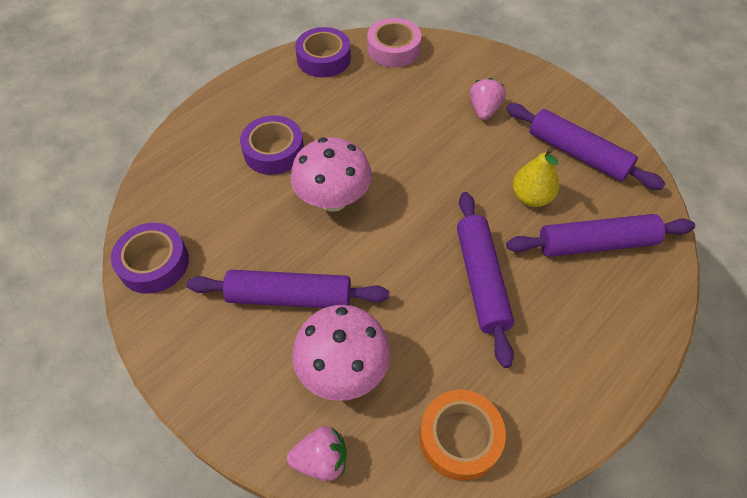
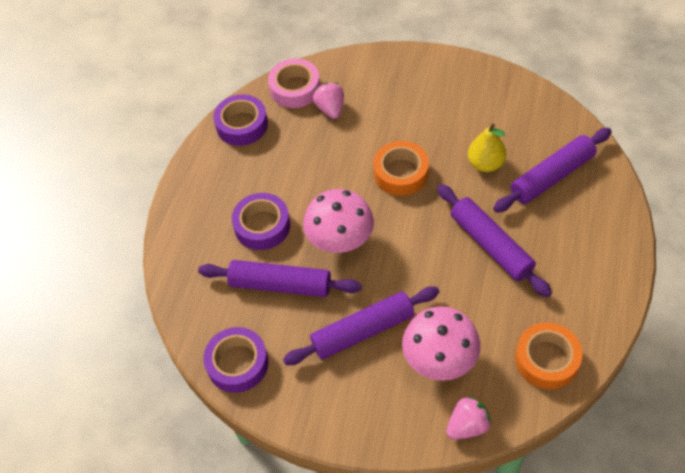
camera: 25 degrees left, 0 degrees up
(438, 166) = (401, 173): none -> orange tape
(484, 110) = (405, 109): pink strawberry -> pink strawberry (330, 109)
(577, 153) = (497, 112): purple rolling pin -> purple rolling pin (280, 284)

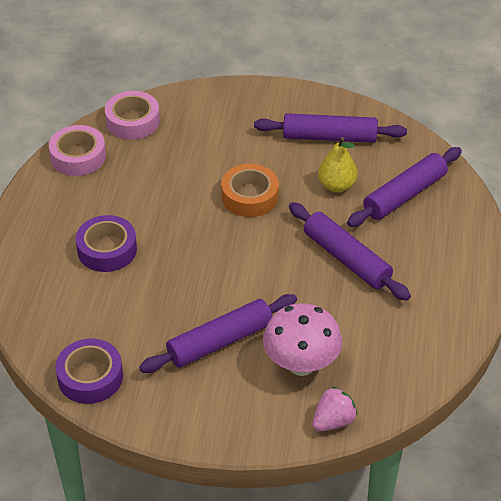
camera: 10 degrees left, 10 degrees down
(242, 125) = (78, 156): purple tape -> pink tape
(280, 284) = (130, 303): purple rolling pin -> purple rolling pin (329, 137)
(330, 109) = (172, 139): pink strawberry -> none
(340, 241) = (191, 261): pink mushroom -> none
(546, 359) = (409, 358): orange tape -> none

